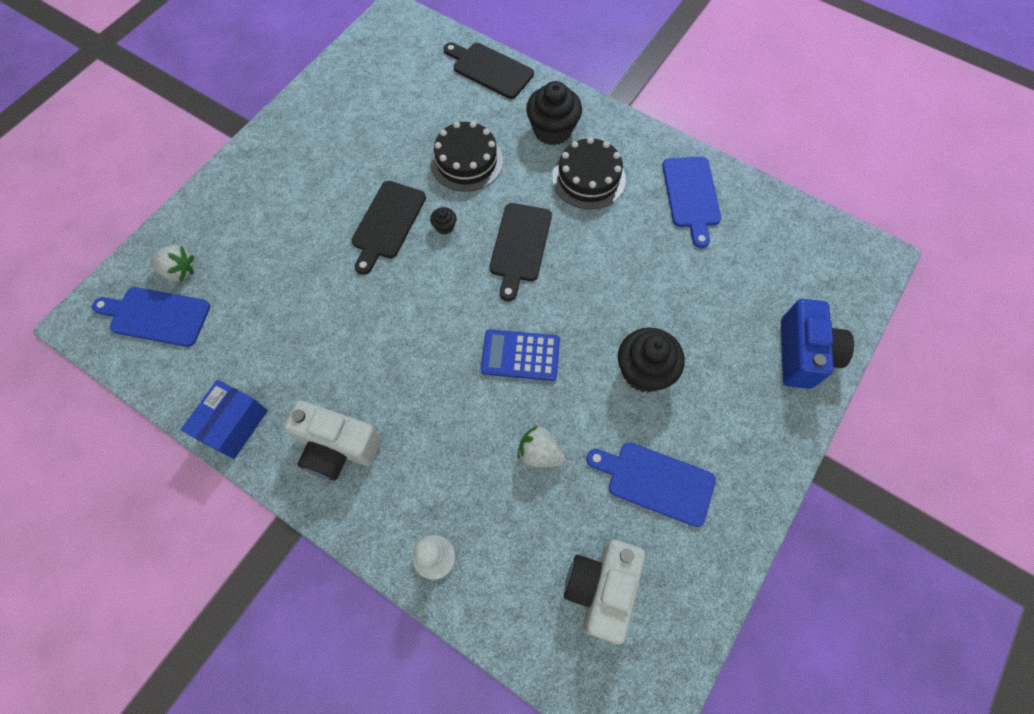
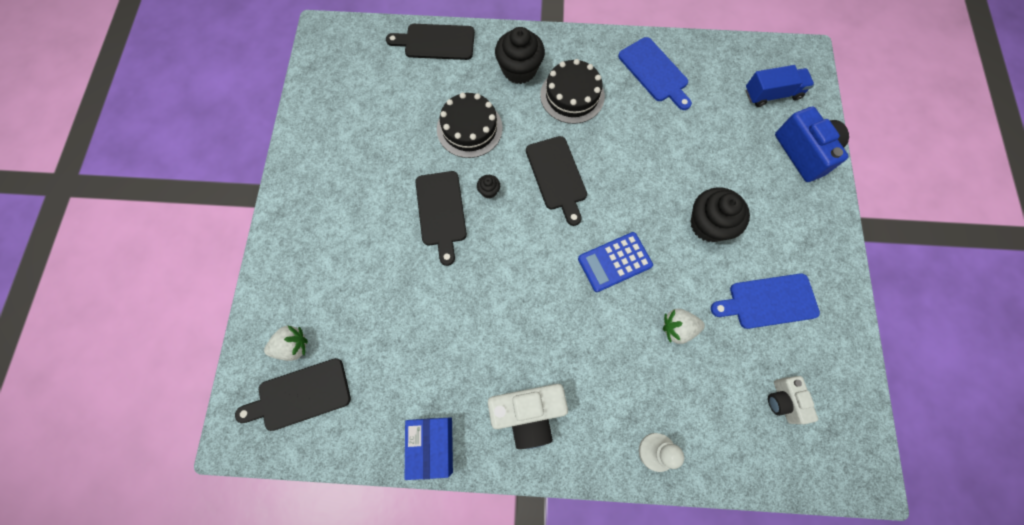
camera: 30 degrees left, 5 degrees up
(156, 316) = (300, 395): blue cutting board -> black cutting board
(601, 589) = (783, 401): white camera -> white camera, size x0.60
(808, 278) = (772, 94): none -> blue truck

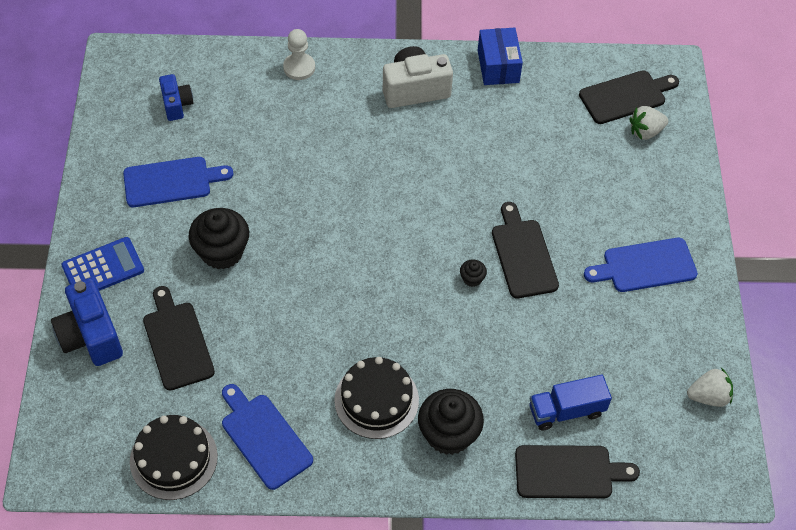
camera: 175 degrees right, 15 degrees down
(336, 197) = (645, 266): none -> blue cutting board
(469, 128) = (504, 351): black cake -> black cake (173, 458)
(557, 176) = (393, 298): black cutting board -> black cutting board (177, 342)
(614, 262) = (329, 212): blue calculator -> blue calculator (103, 268)
(677, 328) = (269, 156): white strawberry -> white strawberry (708, 396)
(772, 94) = (111, 412): blue truck -> blue truck (566, 410)
(783, 401) = (177, 104): white camera -> blue camera

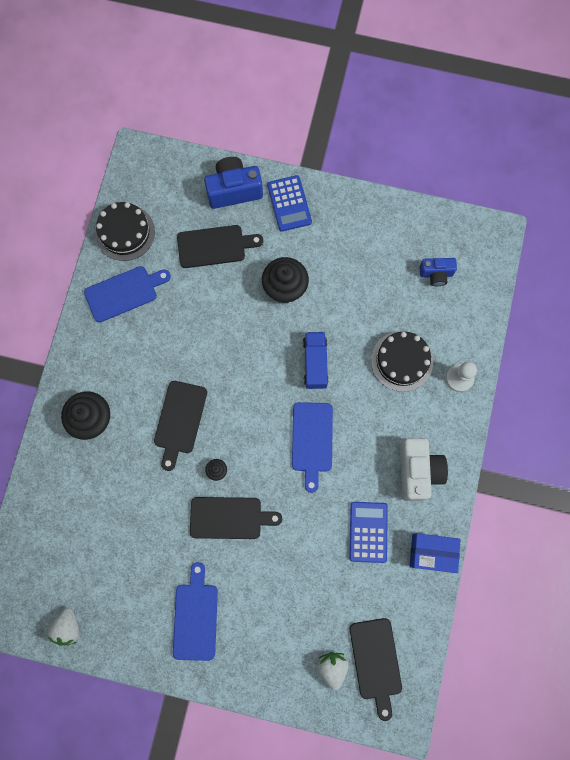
camera: 105 degrees right, 20 degrees up
(171, 182) = (358, 260): blue cutting board -> blue cutting board (312, 440)
(376, 400) = (132, 374): black cake -> black cake (402, 361)
(495, 123) = (368, 532): none -> blue calculator
(566, 410) = (86, 511): blue truck -> blue truck (315, 363)
(568, 472) = (39, 497): black cutting board -> black cutting board (179, 420)

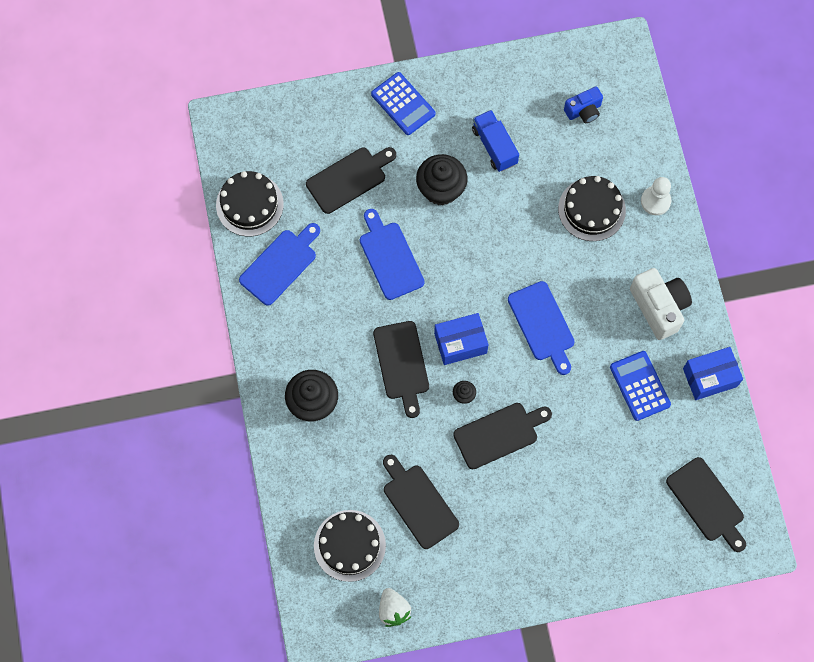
camera: 25 degrees left, 5 degrees down
(60, 554) = (349, 545): none -> black cake
(134, 545) = (418, 503): none -> black cutting board
(195, 617) = (514, 542): blue cutting board -> blue cutting board (390, 257)
(234, 190) = (340, 114): blue camera -> none
(236, 425) = (460, 343): none -> blue box
(315, 363) = (508, 249): blue truck -> blue truck (494, 146)
(332, 667) = (668, 526): white strawberry -> none

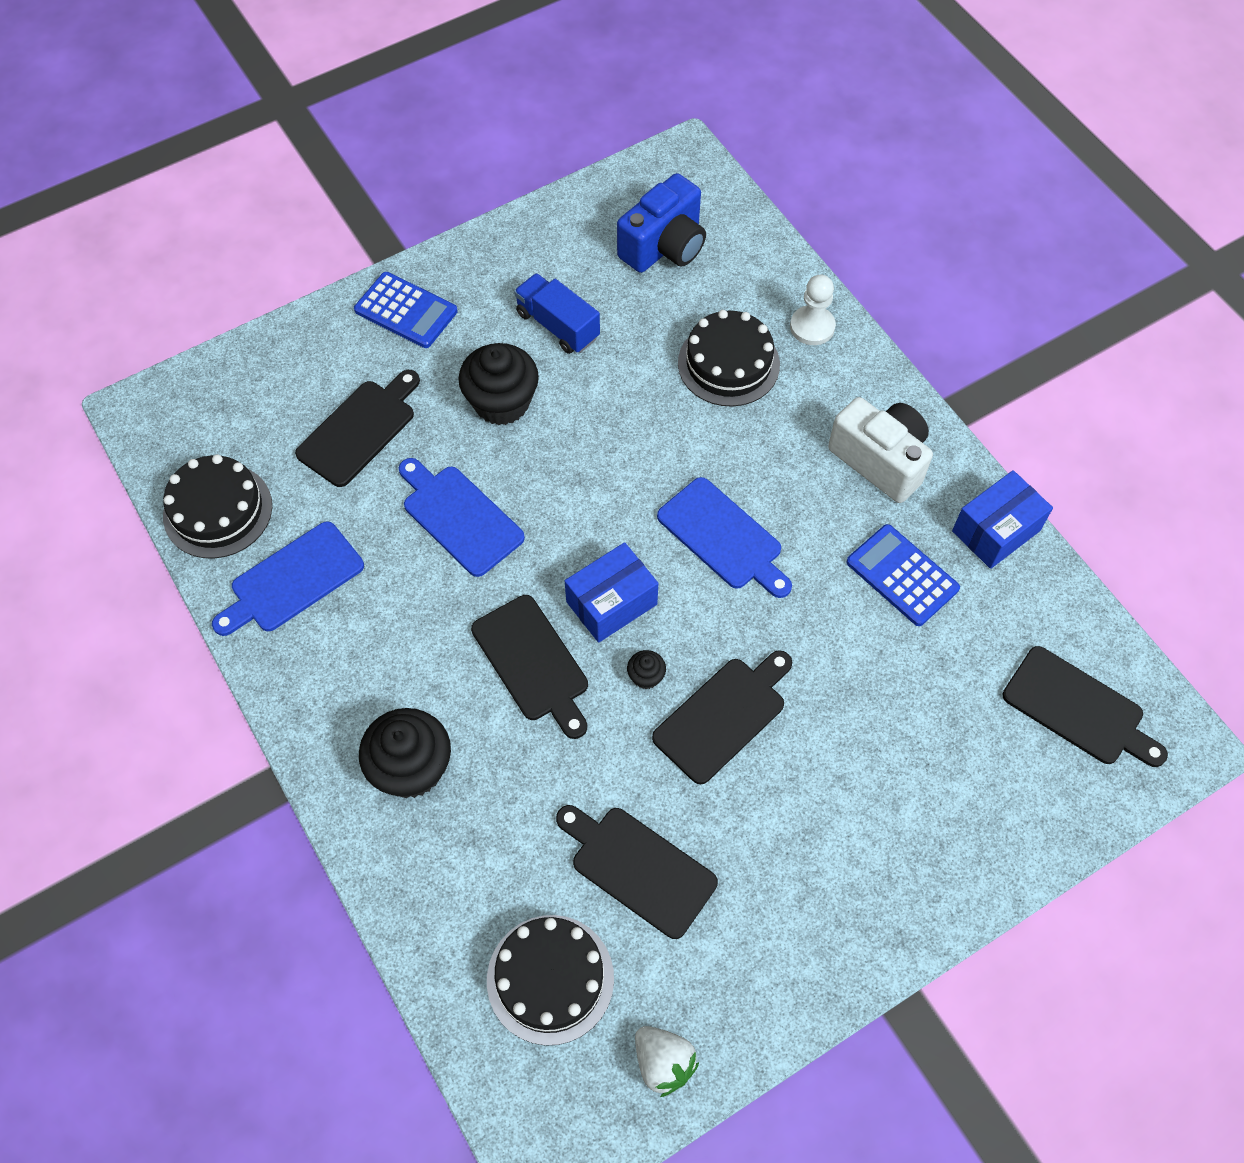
camera: 20 degrees left, 10 degrees down
(280, 265) = (292, 580): blue cutting board -> blue cutting board turned 150 degrees counterclockwise
(583, 111) = (664, 246): blue camera -> blue camera, size x1.66

